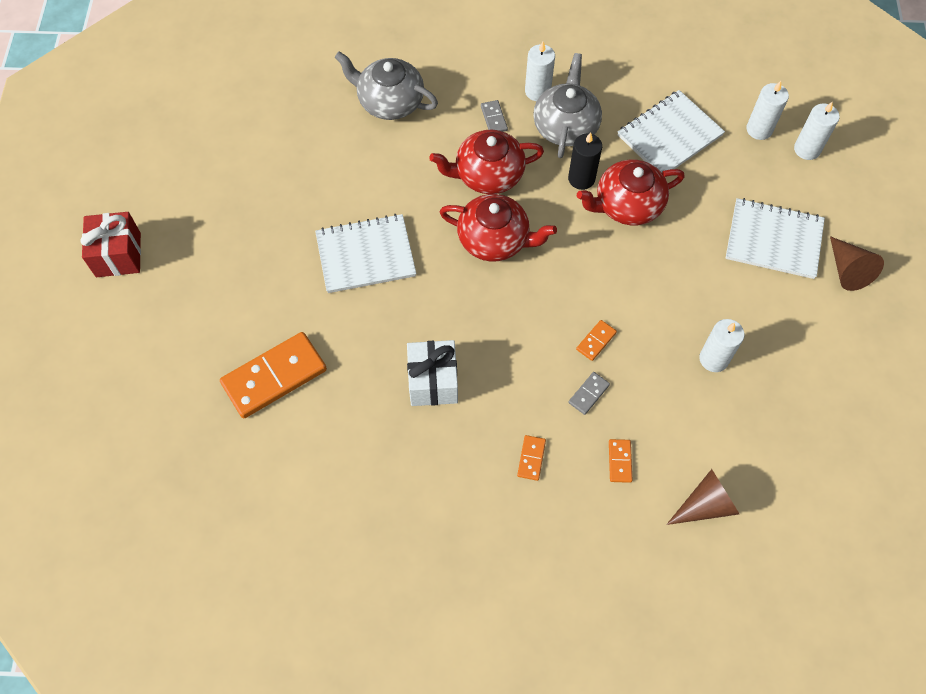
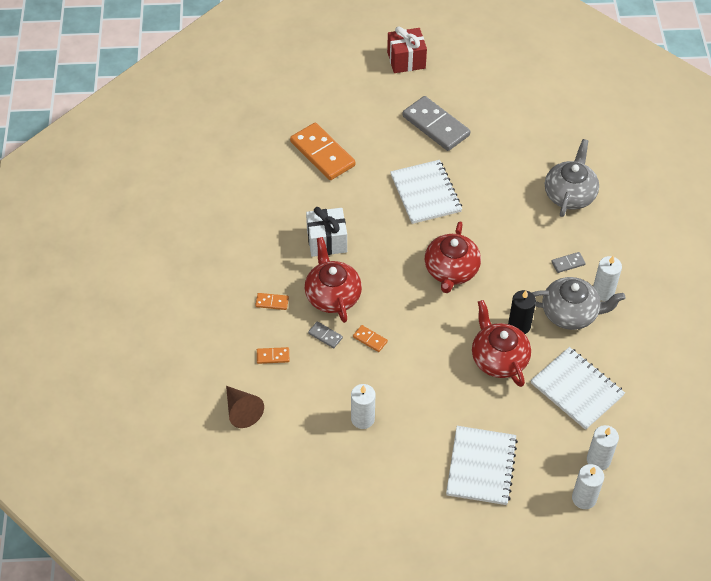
camera: 85 degrees right, 10 degrees down
(250, 231) = (435, 126): none -> grey domino
(488, 175) = (511, 262): red teapot -> red teapot (332, 295)
(847, 270) = (459, 523): brown cone -> none

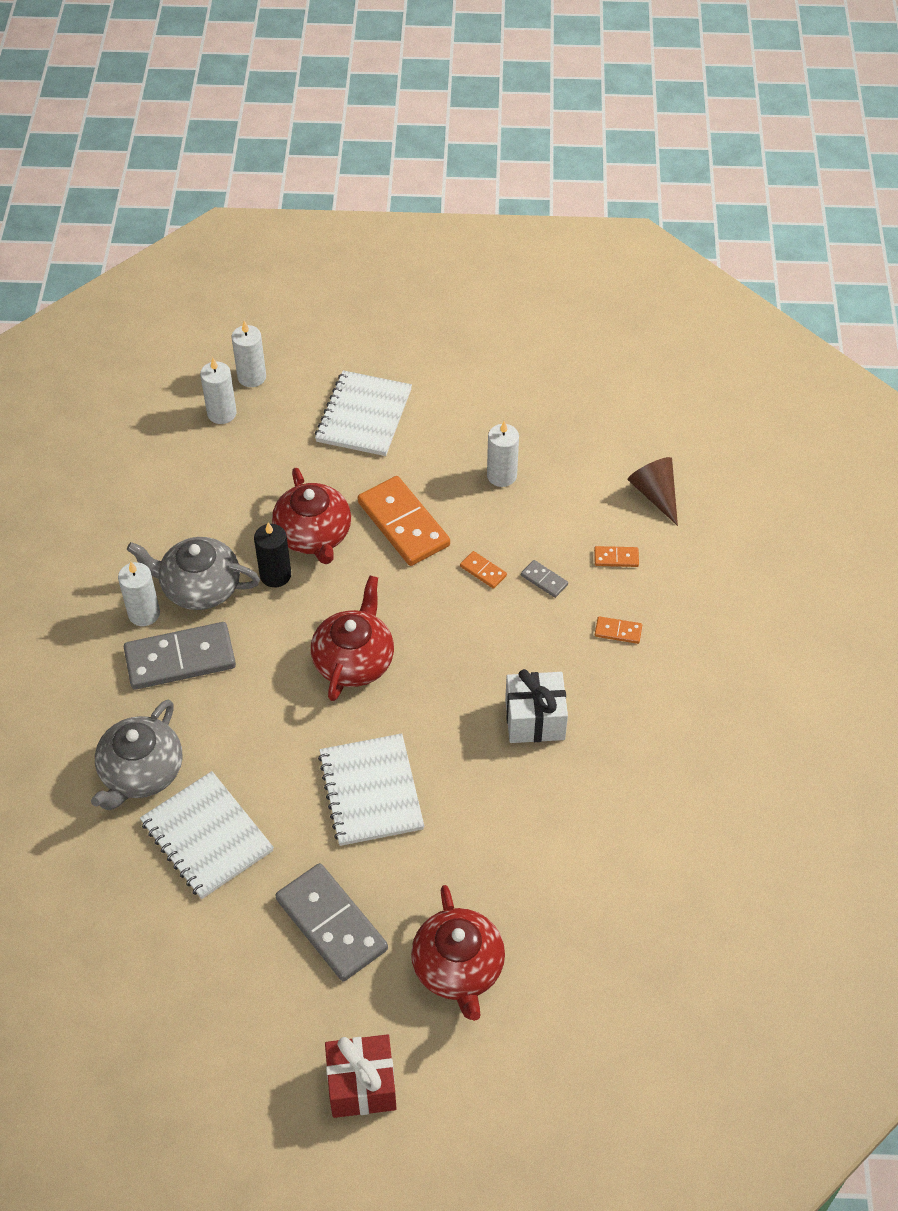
camera: 175 degrees left, 0 degrees up
(322, 154) = (534, 880): orange domino -> orange domino (403, 524)
(332, 295) = (530, 635): red teapot -> red teapot (458, 968)
(568, 263) = (180, 659): grey domino -> grey domino, size x2.29
(576, 389) = (222, 491): white notebook -> white notebook (207, 836)

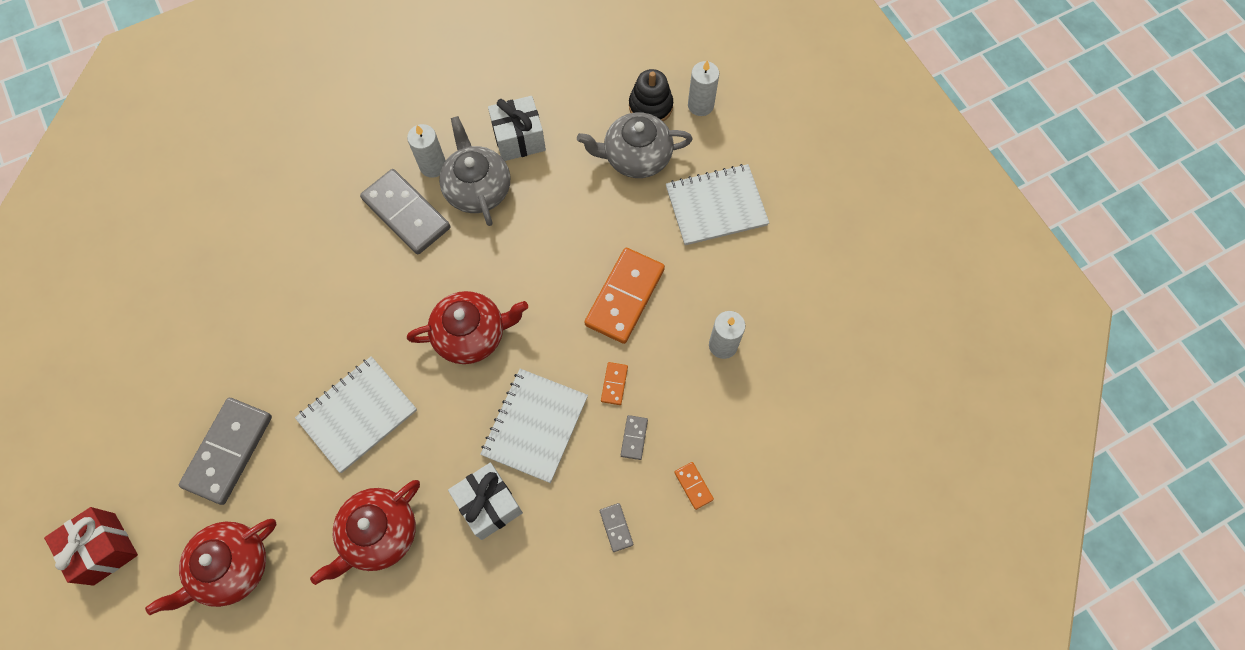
camera: 60 degrees right, 15 degrees up
(141, 772) = (296, 246): grey teapot -> grey teapot (636, 156)
(172, 530) = (519, 139): none -> white gift
(207, 836) = (263, 322): white notebook -> white notebook (535, 426)
(222, 413) = (650, 106): white candle -> black stacking toy
(275, 575) = (519, 233): black candle -> none
(314, 535) = (573, 238): red teapot -> red teapot (379, 534)
(618, 631) = (616, 527): orange domino -> grey domino
(655, 494) = (785, 484): brown cone -> none

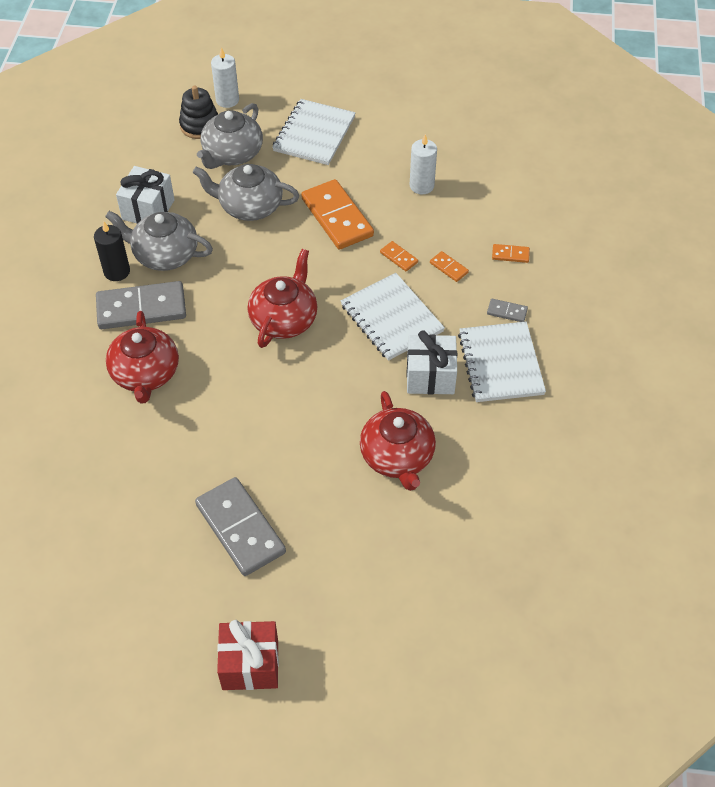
camera: 55 degrees left, 15 degrees down
(231, 567) = (344, 573): red teapot -> red teapot (145, 374)
(357, 415) = (286, 423): white notebook -> white notebook (501, 363)
(433, 166) = (117, 271): white candle -> black candle
(583, 215) = (249, 206): none -> grey teapot
(634, 438) = (448, 268): grey domino -> orange domino

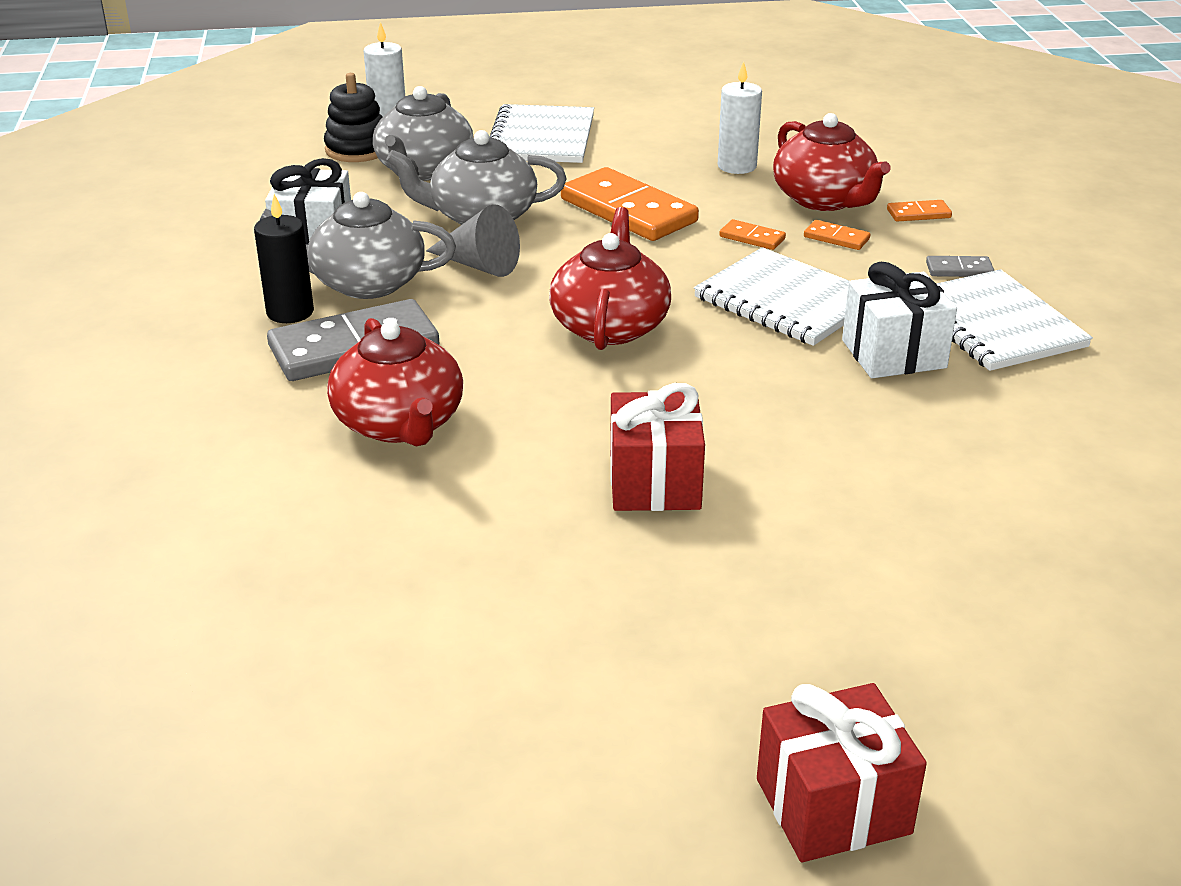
camera: 15 degrees left, 20 degrees down
(232, 251) = (479, 265): none -> grey cone
(240, 528) = (689, 598): grey domino -> none
(257, 446) = (654, 482): none -> red gift
(397, 457) = (909, 455): red teapot -> red teapot (824, 199)

